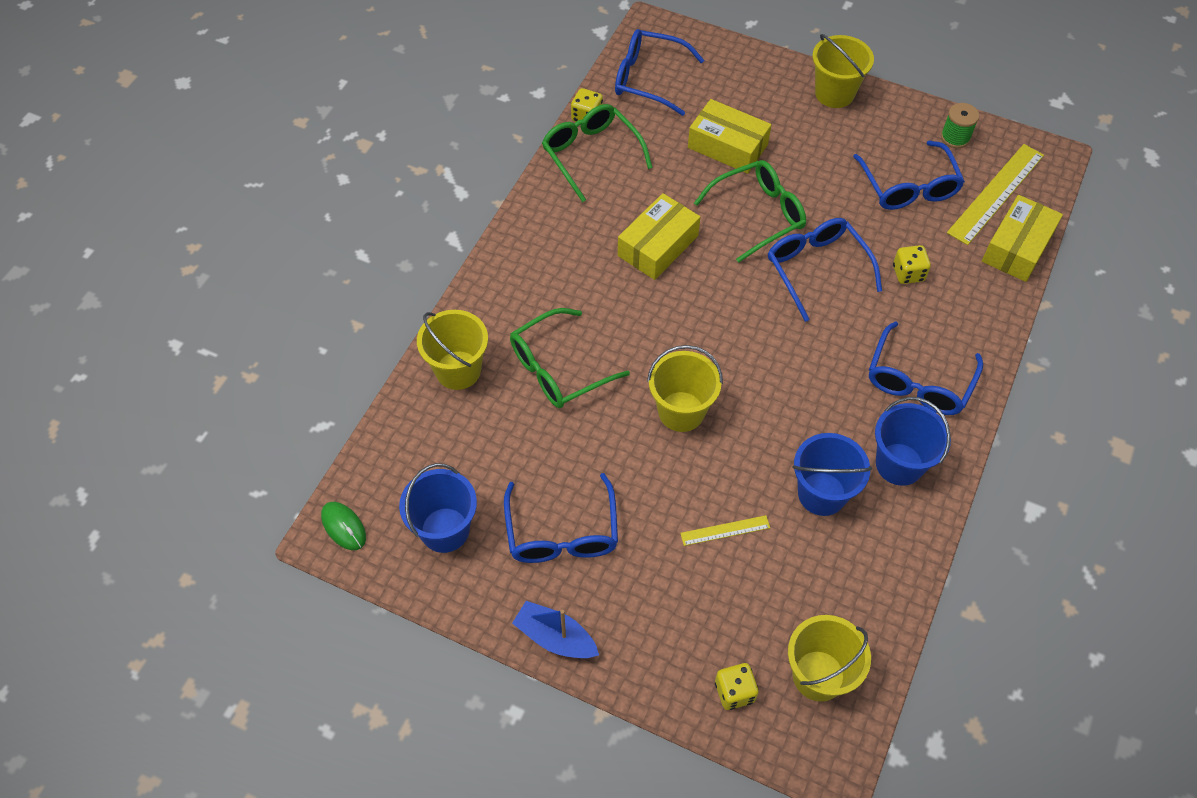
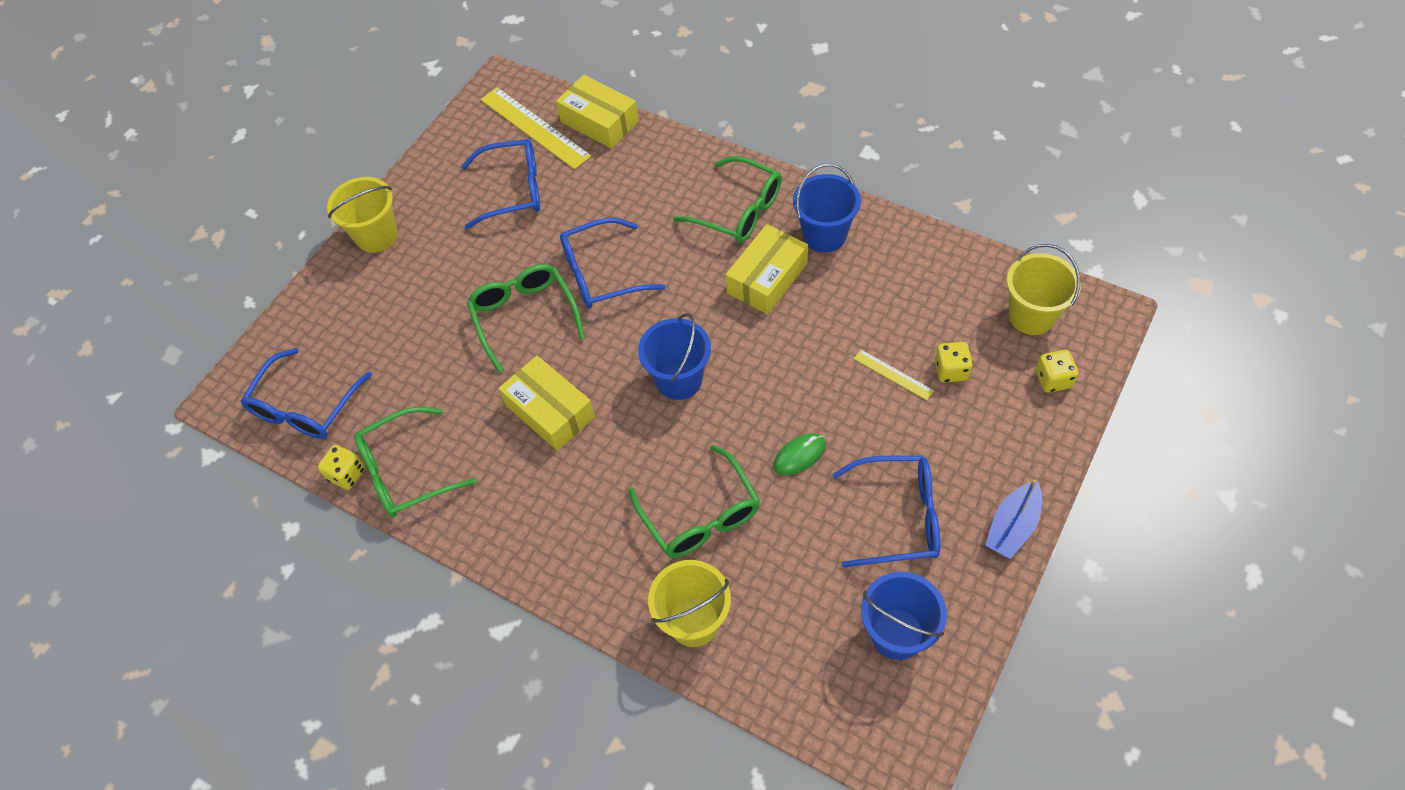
camera: 80 degrees left, 0 degrees up
(343, 527) = (895, 746): green mouse -> green mouse (799, 455)
(681, 411) = (760, 402): yellow bucket -> none
(725, 530) = (893, 374): yellow ruler -> yellow ruler turned 45 degrees counterclockwise
(727, 146) = (425, 336): yellow box -> yellow box (767, 278)
(822, 494) = (854, 295): blue bucket -> blue bucket (679, 380)
(908, 273) = (617, 203): yellow dice -> yellow dice (951, 370)
(918, 381) = (738, 211): blue glasses -> green glasses
(955, 137) = (460, 147): green spool -> none

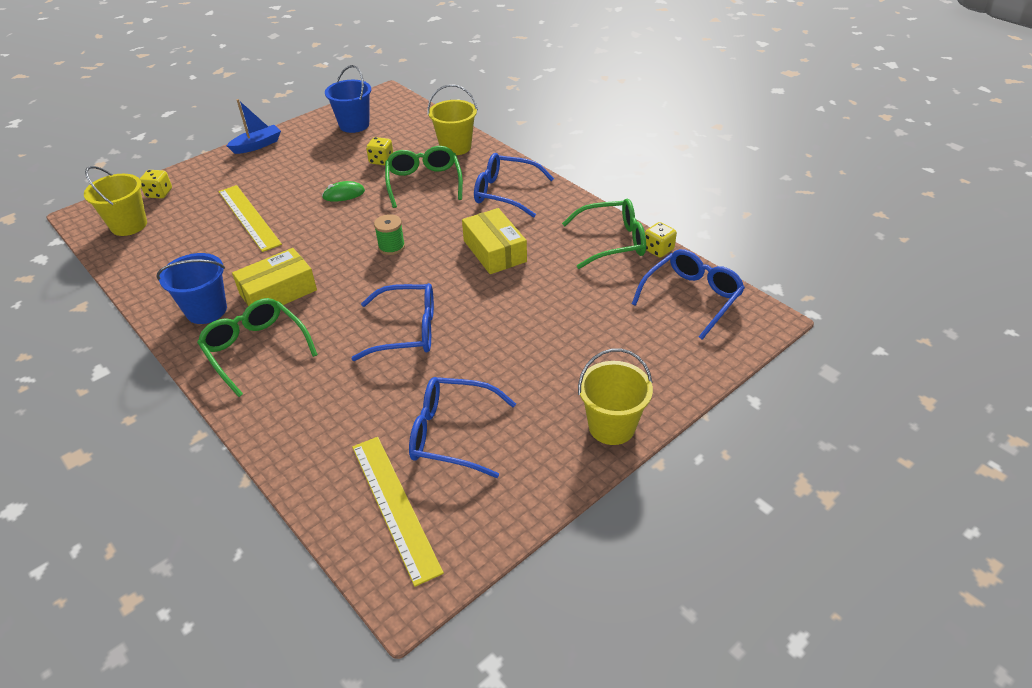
camera: 165 degrees left, 15 degrees down
(524, 316) = (488, 315): green glasses -> none
(599, 122) = (319, 488): yellow box -> none
(679, 380) = (391, 247): blue bucket -> green spool
(893, 374) = (249, 217): yellow ruler -> yellow ruler, size x1.99
(898, 517) = (312, 160): blue glasses -> blue glasses (505, 193)
(951, 370) = (212, 211): yellow dice -> yellow dice (381, 160)

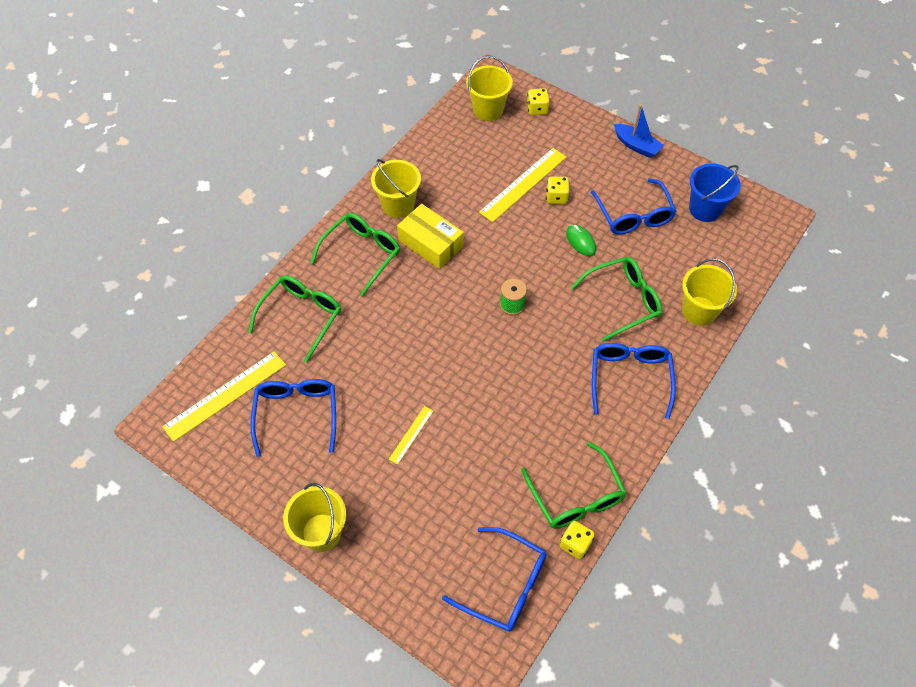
camera: 75 degrees right, 15 degrees up
(206, 310) = (398, 205): blue bucket -> yellow bucket
(314, 415) = (301, 317): none -> green glasses
(381, 160) = (648, 253): yellow dice -> yellow dice (556, 197)
(407, 331) = (404, 350): blue glasses -> blue glasses (634, 215)
(494, 251) = (530, 391): yellow box -> none
(513, 339) = (411, 434): none -> yellow ruler

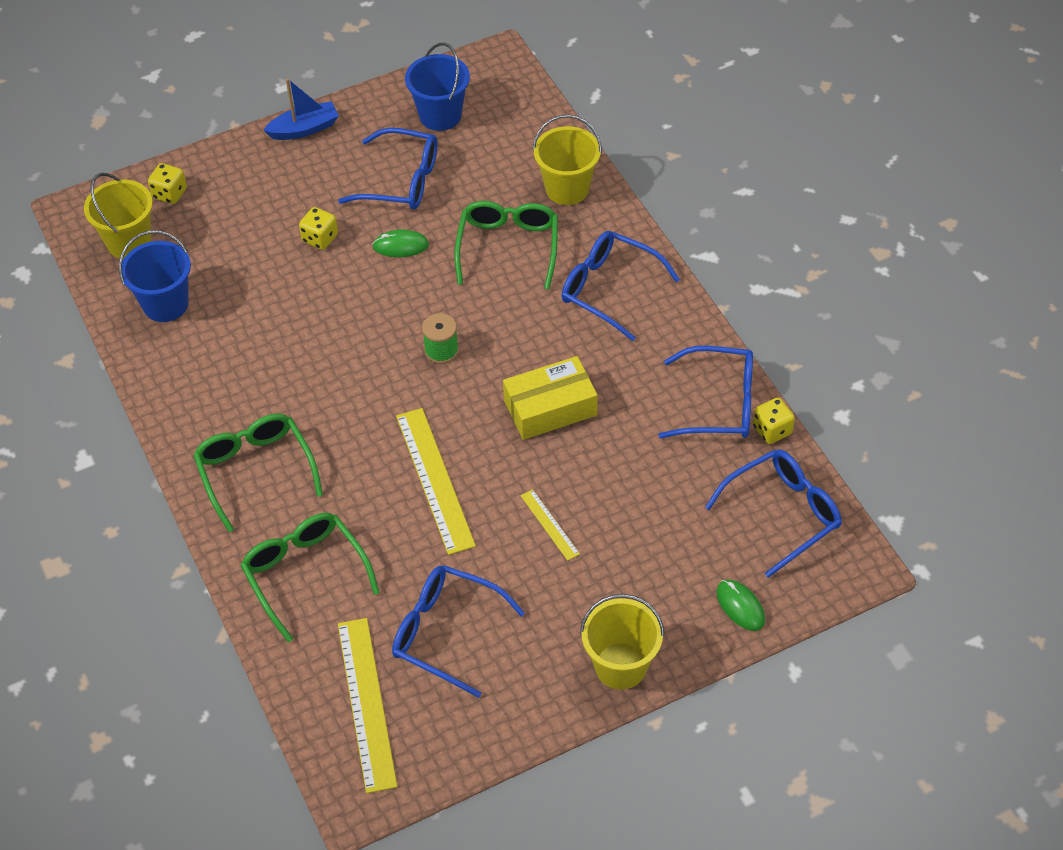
camera: 60 degrees left, 5 degrees down
(398, 205) = (208, 401): yellow bucket -> none
(408, 591) = (740, 606): none -> green mouse
(430, 243) = (293, 392): yellow box -> yellow box (550, 408)
(455, 149) = (165, 304): none -> blue bucket
(523, 184) = (276, 260): yellow ruler -> yellow ruler (435, 480)
(576, 496) = (719, 404): green glasses -> blue glasses

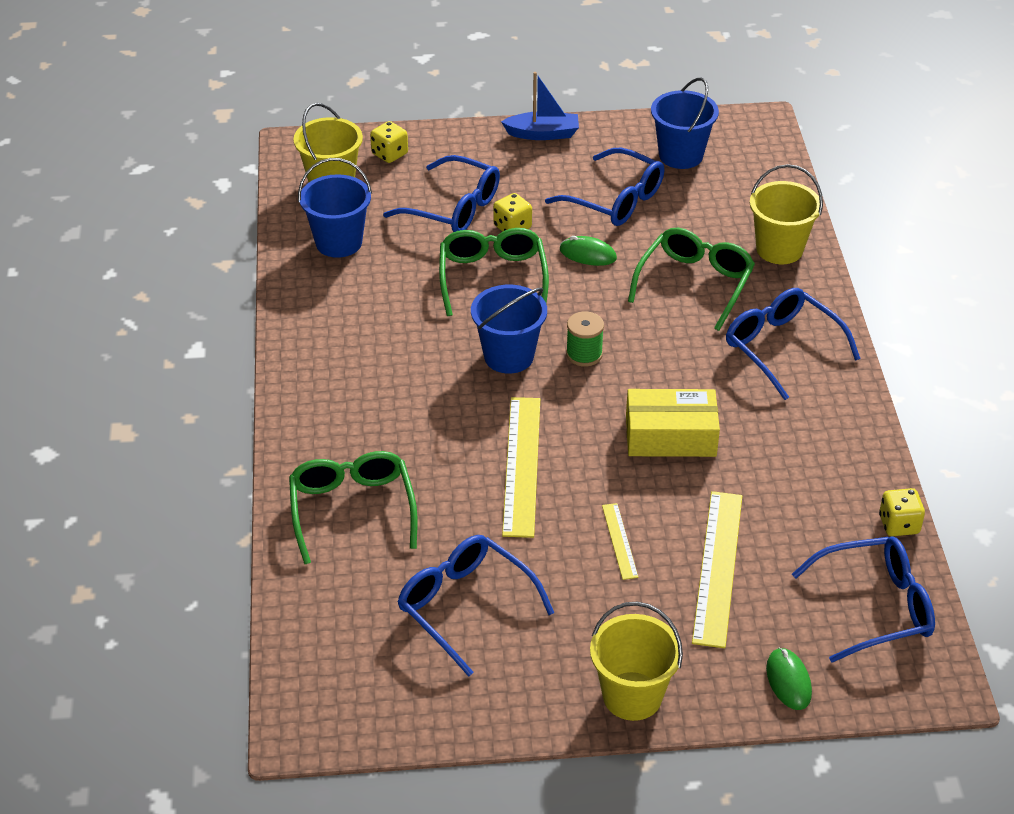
camera: 20 degrees right, 10 degrees down
(255, 471) = (350, 405): green glasses -> green glasses (492, 278)
(367, 703) = (354, 645): yellow ruler -> yellow ruler (718, 567)
(375, 374) = (509, 356): none -> blue bucket
(719, 404) = (851, 484): blue glasses -> blue glasses (454, 208)

